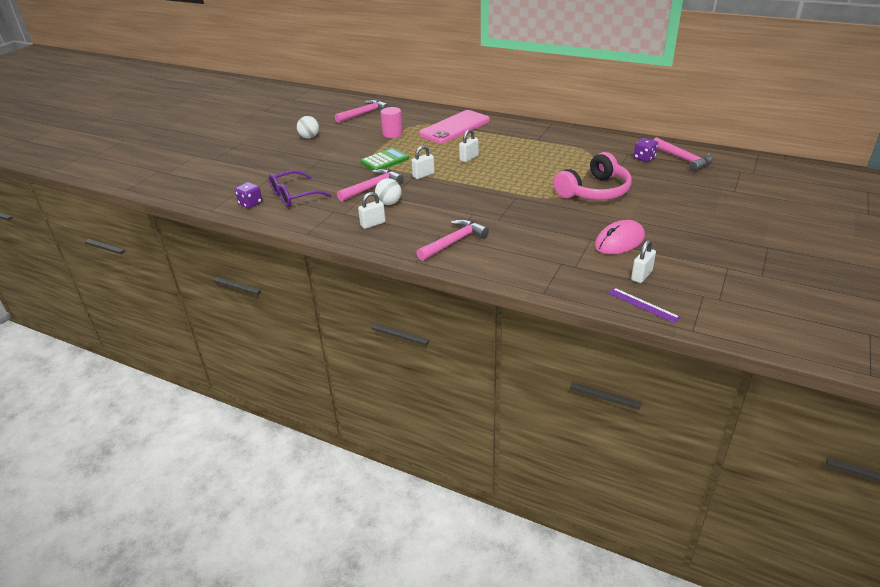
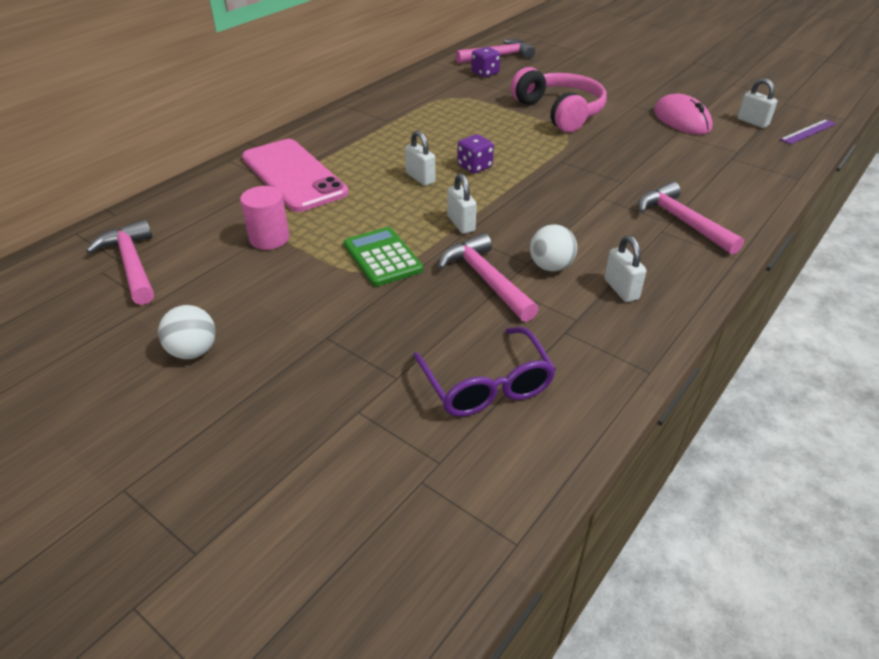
camera: 80 degrees left, 5 degrees up
(250, 203) = (503, 460): purple dice -> purple dice (474, 166)

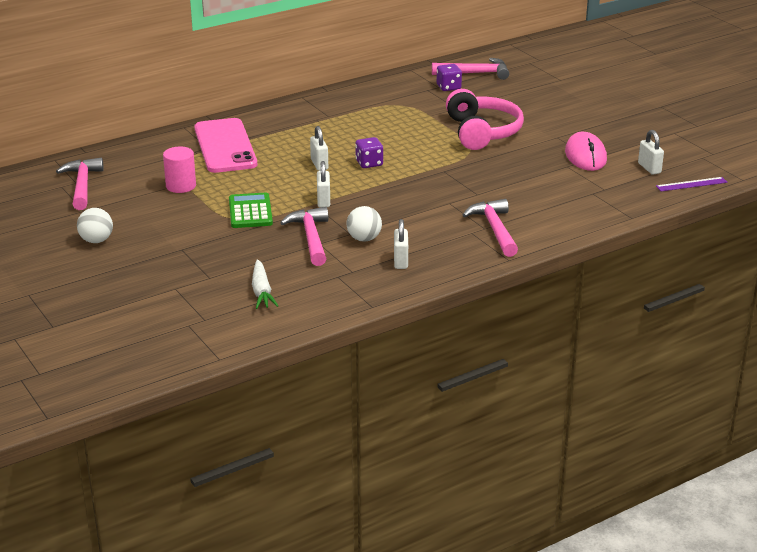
camera: 20 degrees right, 10 degrees down
(486, 384) = (261, 291): purple glasses -> white carrot

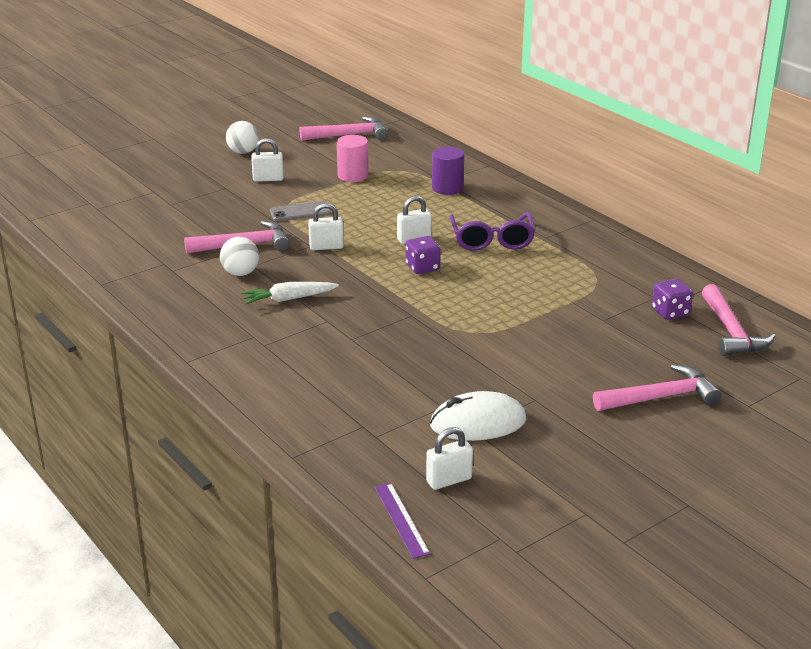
camera: 85 degrees right, 0 degrees up
(225, 146) = (447, 188): pink phone -> purple cylinder
(250, 212) = (300, 212): green calculator -> grey phone
(261, 291) = (140, 229): white carrot -> white carrot (288, 299)
(328, 135) = (492, 240): none -> purple glasses
(400, 261) = (190, 295): white padlock -> white padlock (268, 179)
(482, 132) = (532, 340): pink headphones -> none
(494, 229) = (260, 351): pink hammer -> pink hammer (660, 397)
(585, 156) = (478, 423): pink mouse -> white mouse

